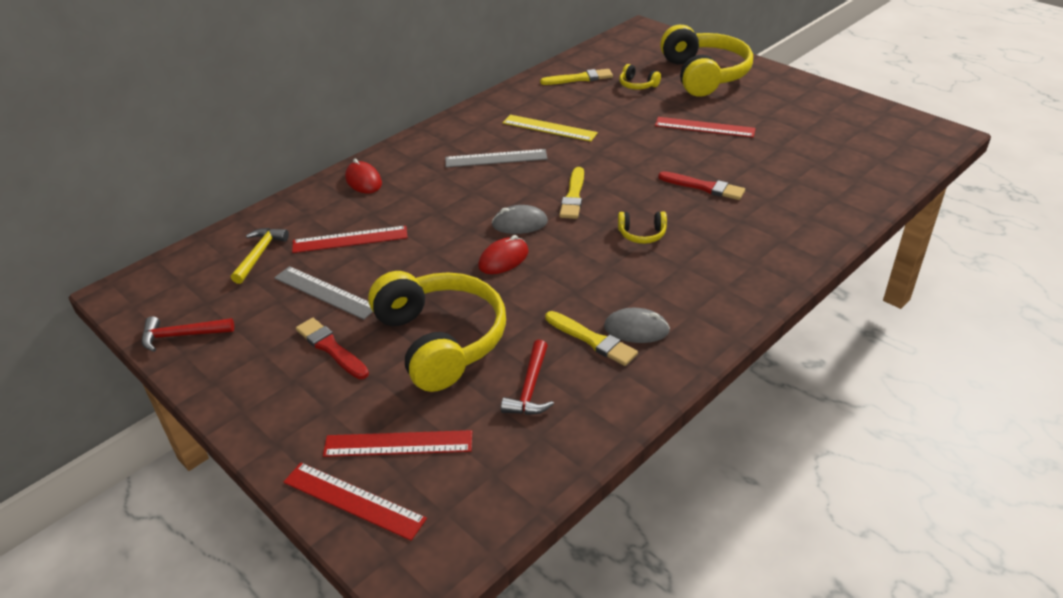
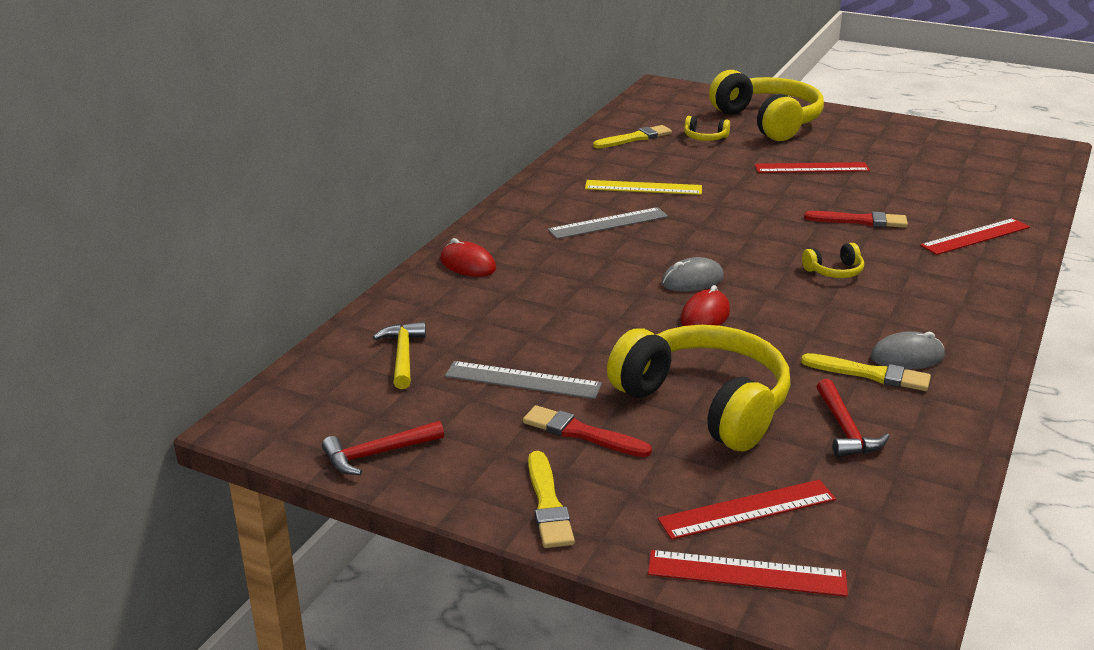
camera: 20 degrees left, 10 degrees down
(350, 239) = (505, 324): red ruler -> red ruler (975, 236)
(573, 196) = (728, 247): yellow brush -> yellow brush (548, 504)

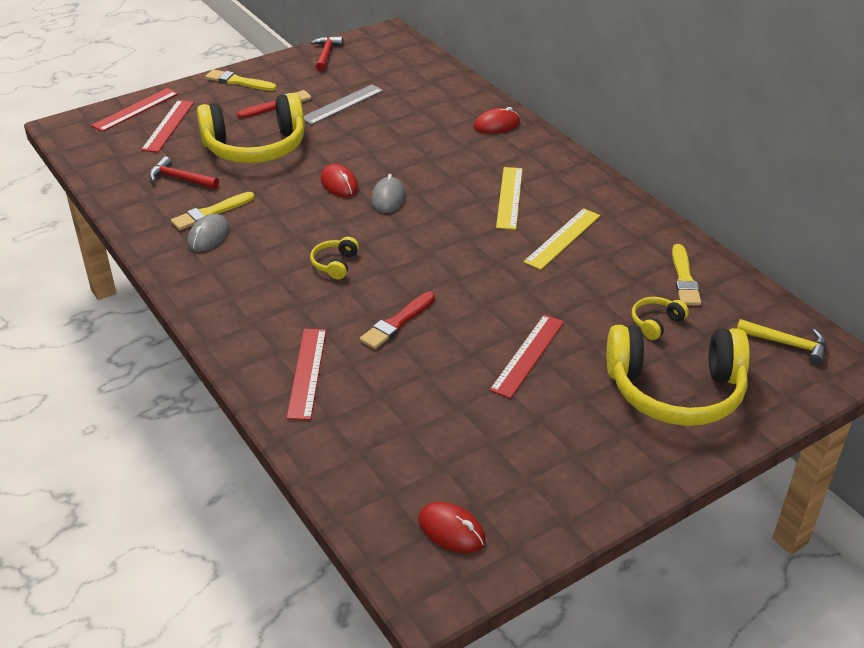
camera: 120 degrees right, 10 degrees up
(403, 356) = (406, 79): yellow hammer -> yellow hammer (787, 344)
(608, 223) = (509, 197): grey ruler -> yellow ruler
(1001, 153) = (451, 530): none -> red mouse

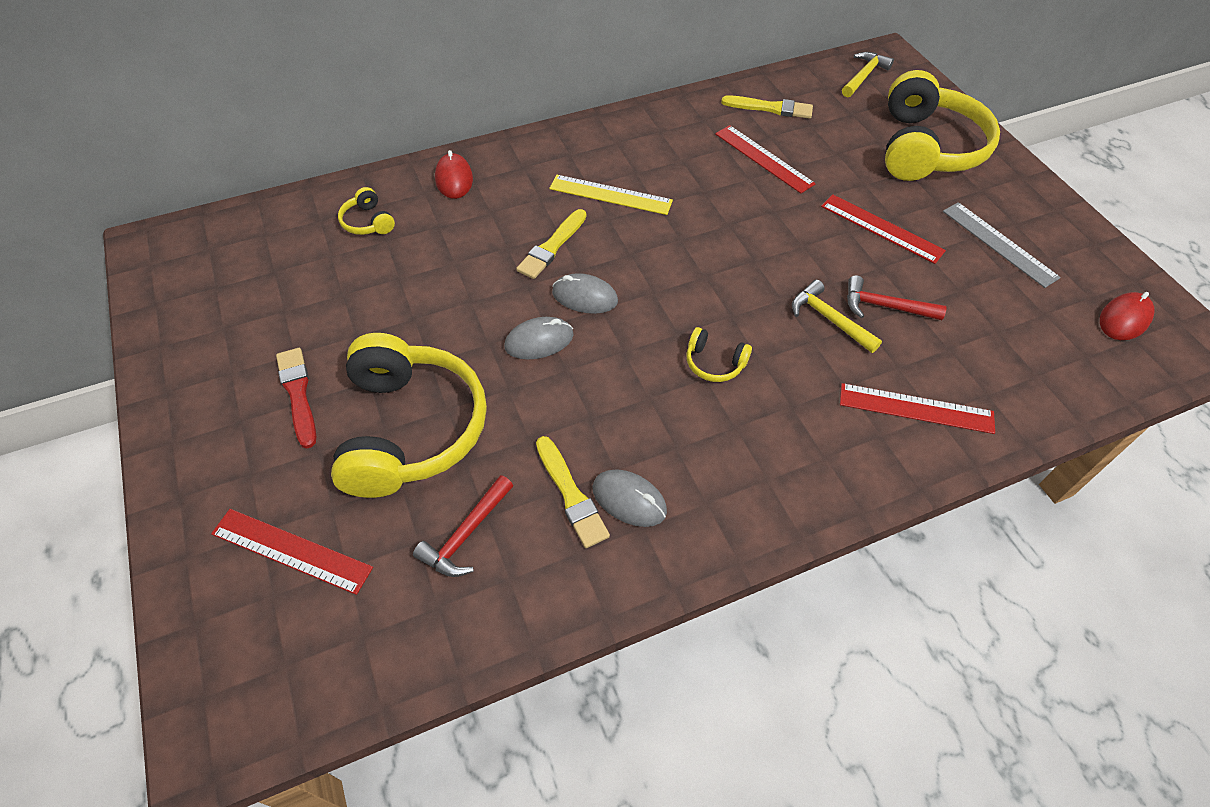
camera: 80 degrees left, 15 degrees up
(135, 109) = (208, 606): red ruler -> red ruler (763, 158)
(238, 82) = (193, 440): yellow brush -> yellow brush (552, 246)
(326, 54) = (171, 320): red hammer -> red hammer (884, 306)
(339, 184) = (539, 341): red mouse -> grey mouse
(342, 104) = (333, 317): grey ruler -> grey ruler (999, 244)
(397, 323) = (829, 319): red brush -> yellow hammer
(562, 238) = (695, 170): yellow ruler -> none
(656, 323) = (834, 139): yellow headphones -> yellow headphones (368, 222)

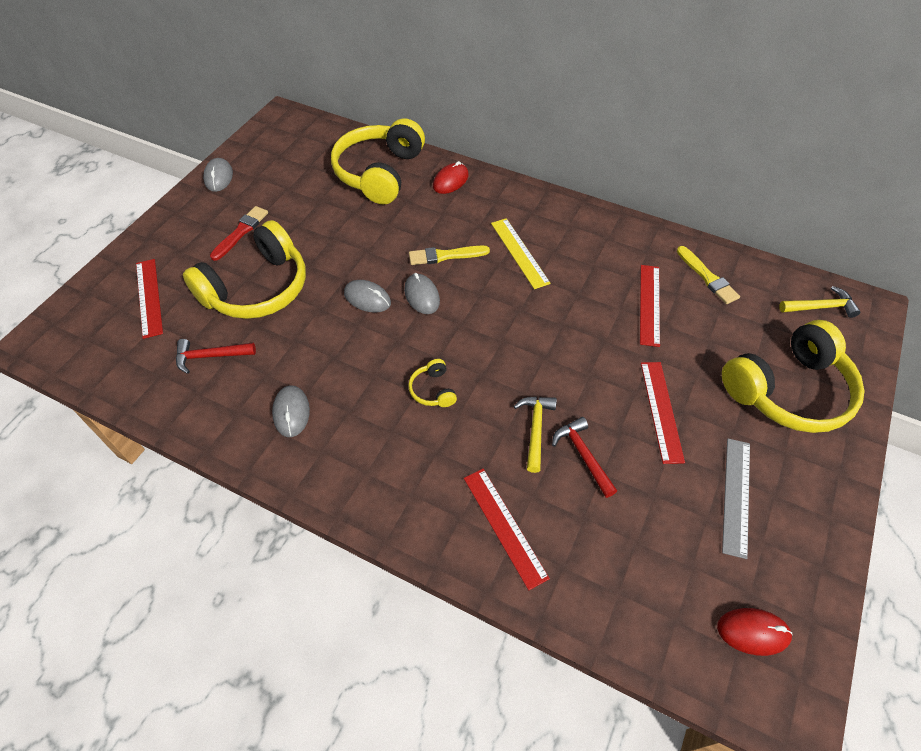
camera: 50 degrees right, 0 degrees up
(171, 363) = (219, 177): none -> grey mouse
(368, 222) = (379, 173): yellow headphones -> yellow headphones, size x2.44
(571, 495) = (272, 383): yellow brush -> none

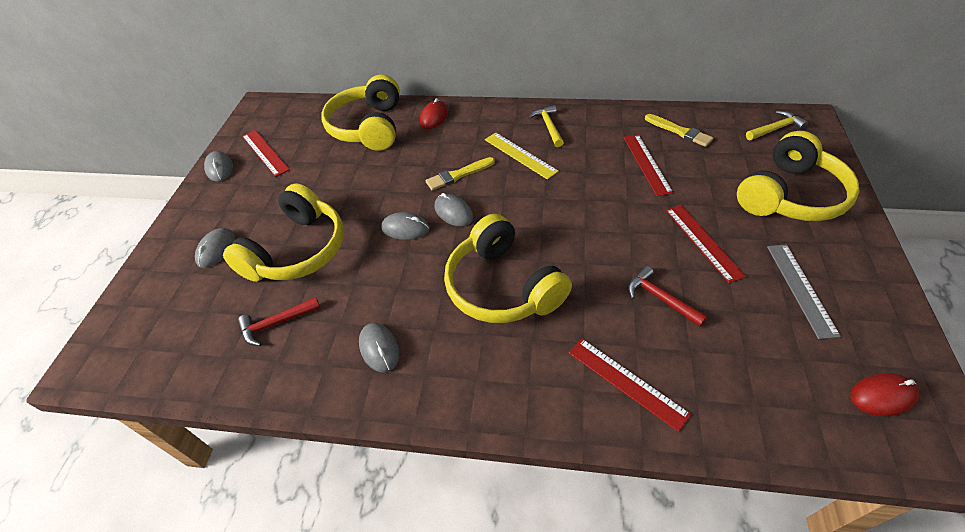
camera: 15 degrees left, 5 degrees down
(149, 297) = (191, 289): red ruler -> red ruler (265, 152)
(185, 264) = (216, 249): none -> grey mouse
(241, 232) = (260, 207): red brush -> none
(433, 390) = (502, 286): yellow headphones -> yellow headphones, size x2.44
(535, 429) = (608, 290): yellow hammer -> yellow hammer (548, 126)

